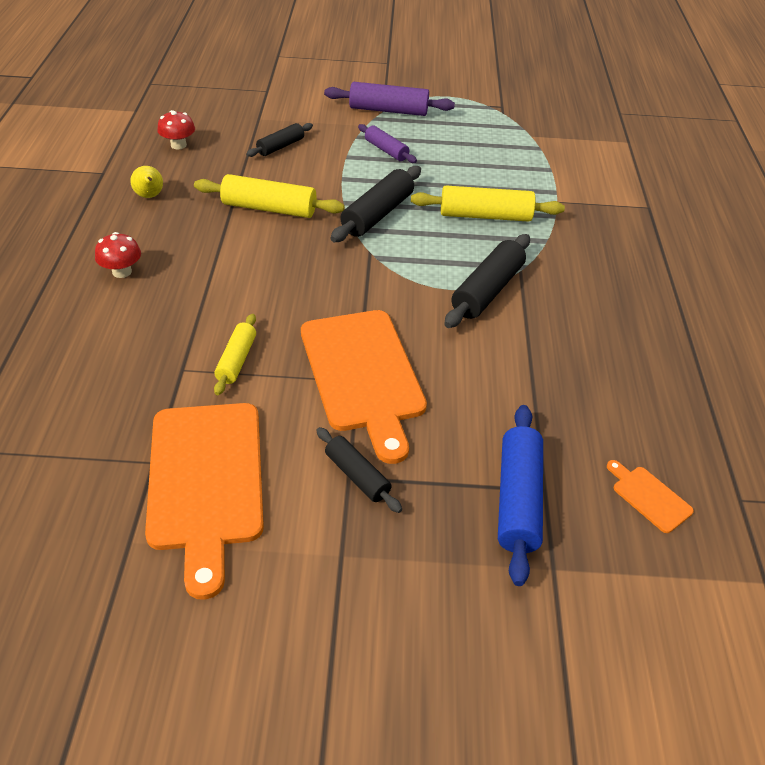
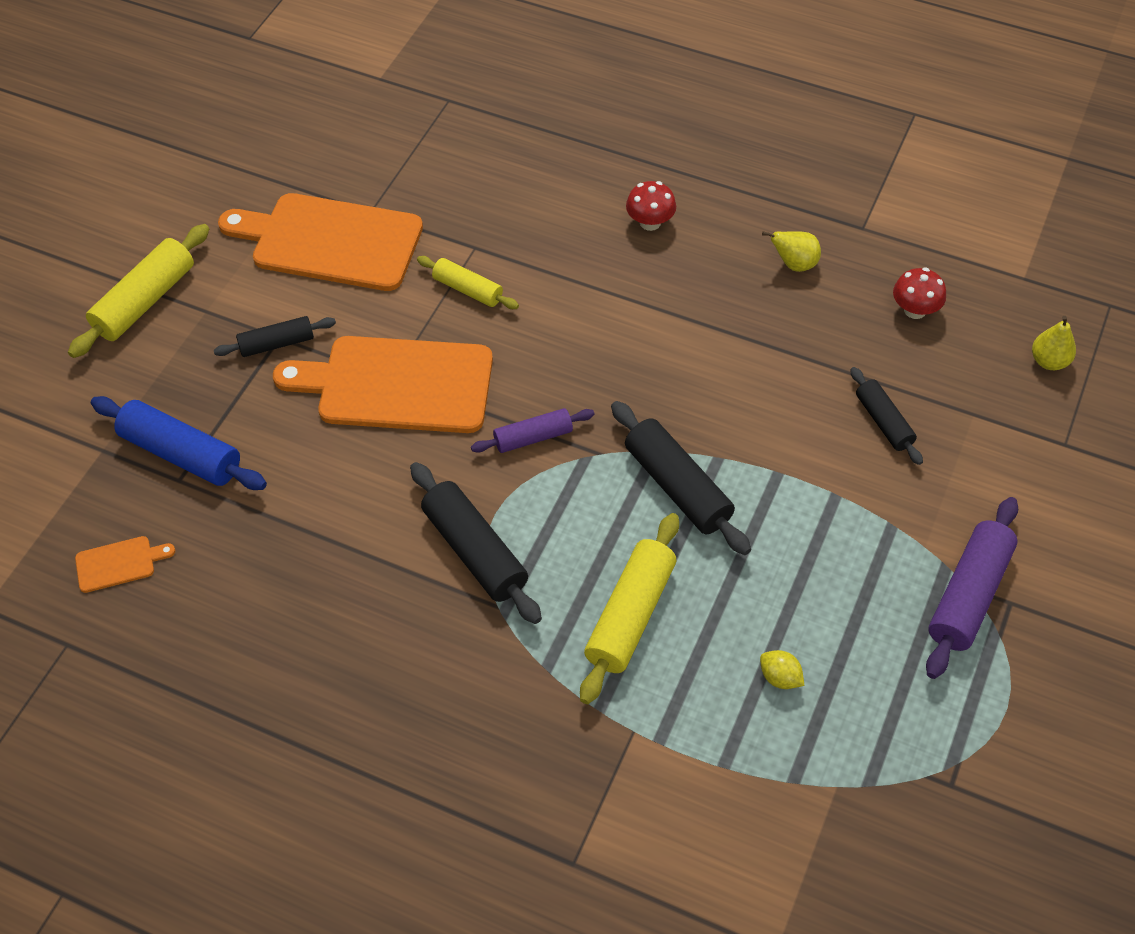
camera: 115 degrees right, 10 degrees up
(204, 99) = (1049, 361): none -> yellow pear
(269, 208) = (729, 374): yellow rolling pin -> yellow rolling pin (145, 301)
(386, 150) = (841, 551): purple rolling pin -> purple rolling pin (533, 437)
(484, 159) = (780, 677): none -> yellow lemon

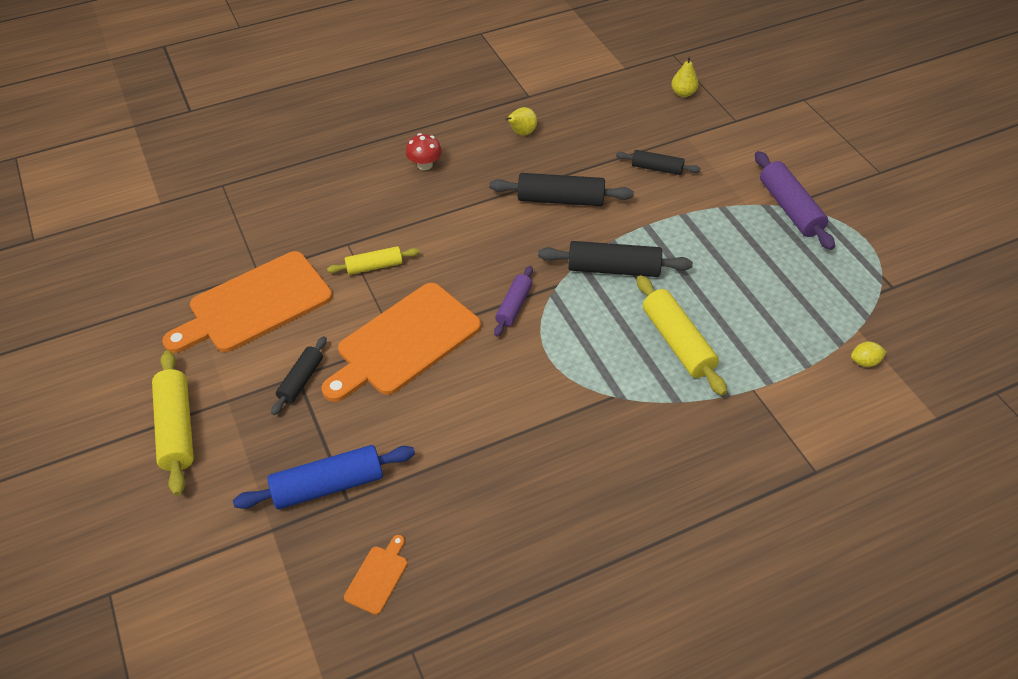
camera: 50 degrees left, 5 degrees down
(474, 551) = (565, 382): black rolling pin -> black rolling pin (560, 200)
(780, 677) = (773, 308): yellow lemon -> yellow lemon (864, 362)
(915, 310) = (601, 113): red mushroom -> none

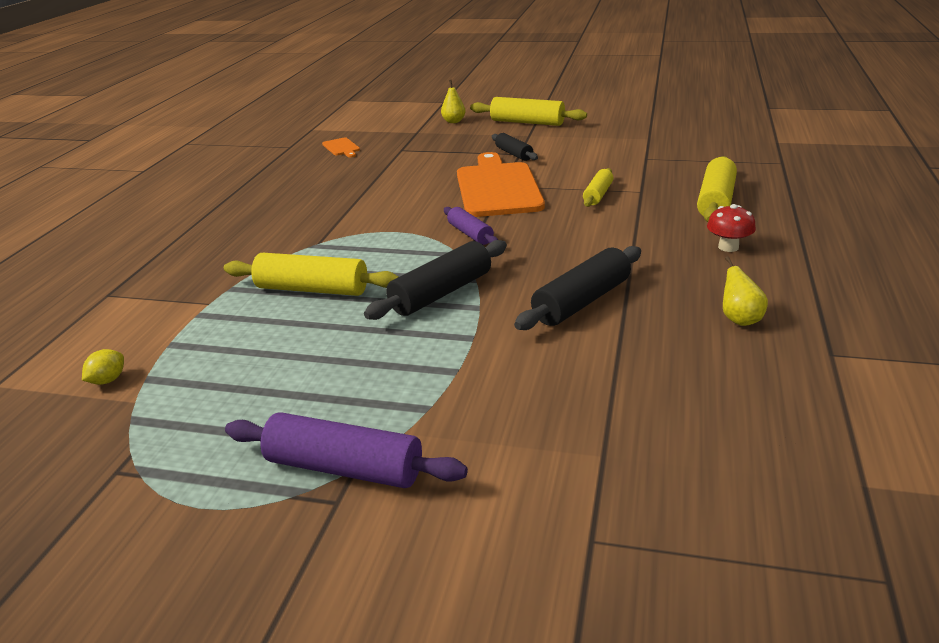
camera: 130 degrees right, 20 degrees down
(255, 304) = (609, 153): orange cutting board -> none
(328, 485) = (420, 147): blue rolling pin -> none
(341, 195) = (715, 201): none -> yellow rolling pin
(657, 168) = (560, 391): black rolling pin -> none
(683, 93) = (729, 517): yellow pear -> yellow pear (453, 121)

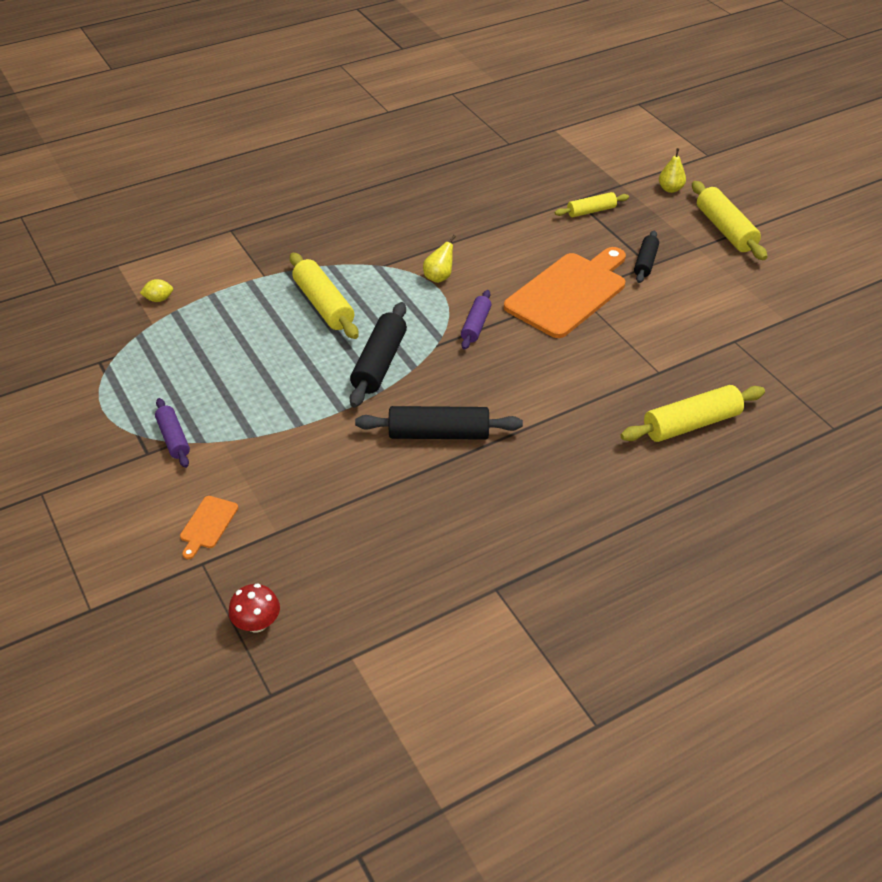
camera: 45 degrees right, 15 degrees up
(341, 148) = (540, 169): orange cutting board -> orange cutting board (208, 524)
(344, 468) = (174, 438): purple rolling pin -> purple rolling pin, size x0.61
(441, 293) = (379, 363): black rolling pin -> black rolling pin turned 75 degrees counterclockwise
(598, 195) = (622, 352): yellow rolling pin -> yellow rolling pin (591, 211)
(728, 247) = (609, 469): red mushroom -> red mushroom (257, 623)
(739, 319) = (497, 523): yellow pear -> yellow pear (439, 277)

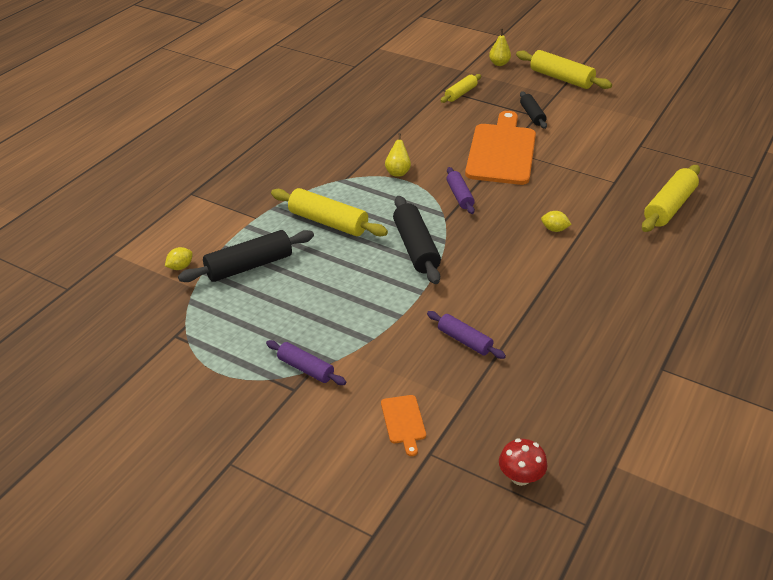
camera: 30 degrees left, 5 degrees down
(334, 474) = (464, 340): none -> purple rolling pin
(438, 433) = (511, 280): black rolling pin -> black rolling pin (249, 266)
(537, 399) = (554, 229): none -> yellow lemon

